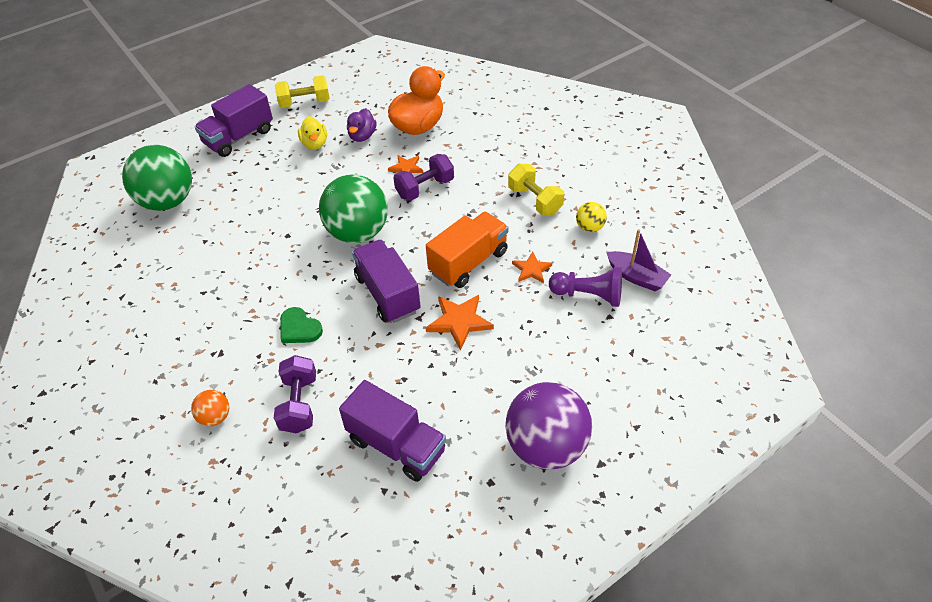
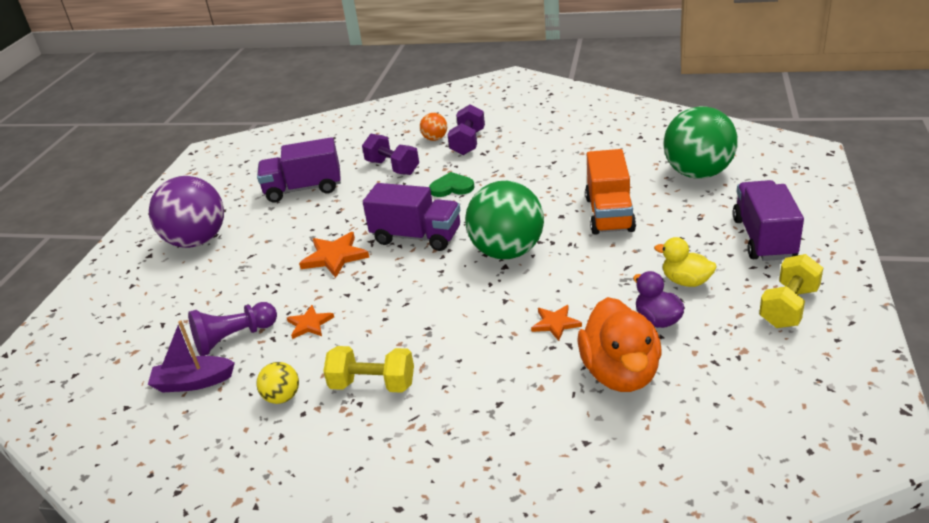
camera: 140 degrees right, 15 degrees down
(425, 188) = (505, 319): purple dumbbell -> purple dumbbell (468, 143)
(468, 262) = (376, 293): orange truck -> orange truck (609, 214)

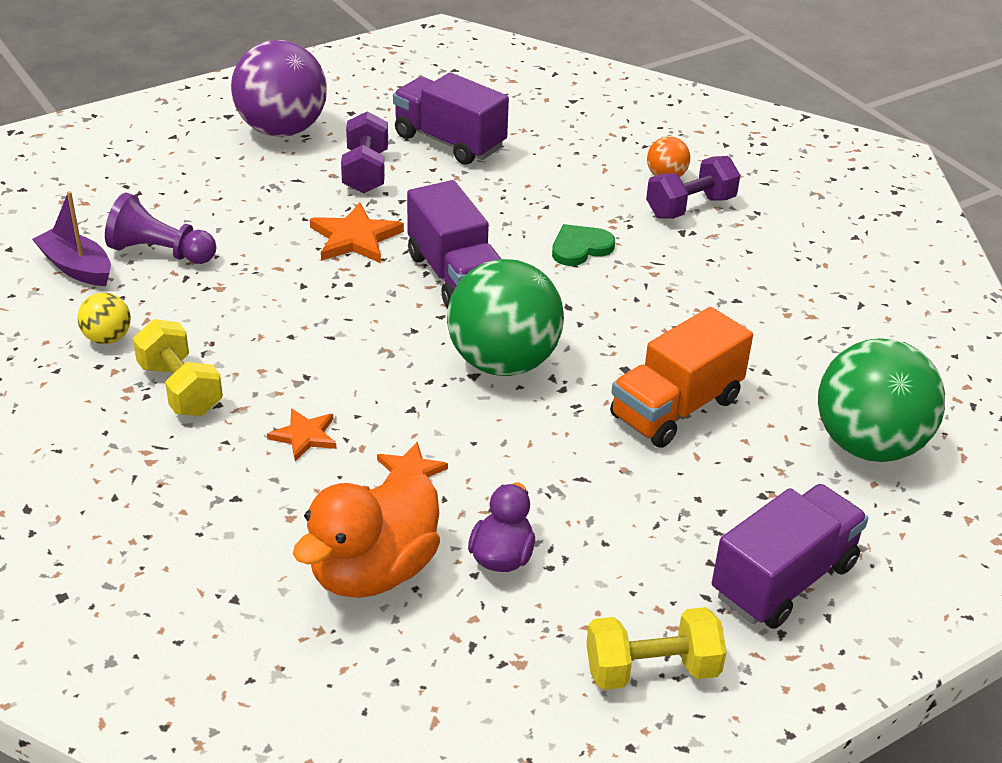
camera: 40 degrees right, 5 degrees up
(310, 324) = (230, 289): orange star -> orange star (304, 436)
(392, 167) = (566, 179): purple dumbbell -> purple dumbbell (365, 172)
(452, 187) = (580, 248): green heart -> green heart turned 75 degrees counterclockwise
(686, 281) = (606, 546): yellow duck -> none

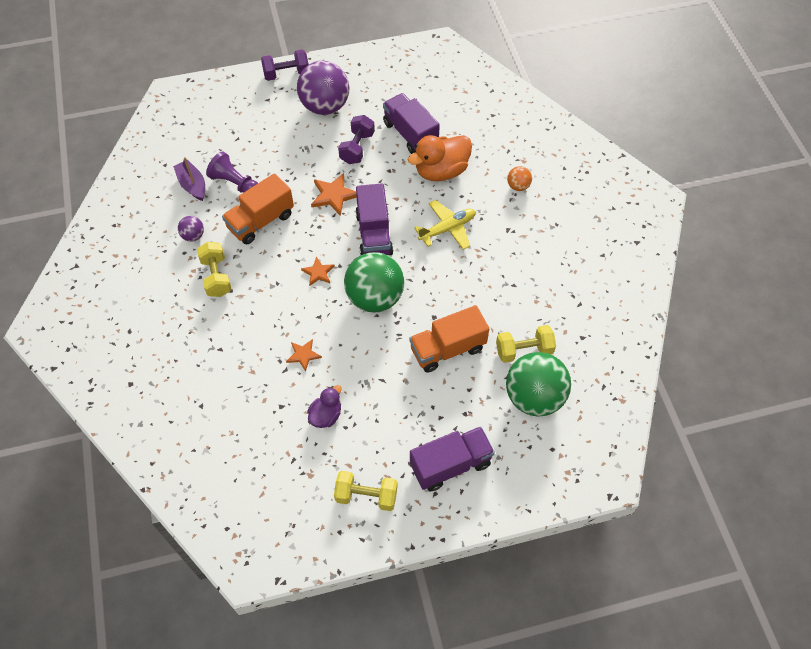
camera: 20 degrees right, 20 degrees up
(108, 338) = (193, 236): yellow ball -> purple ball
(233, 295) = (261, 221): none -> orange truck
(304, 436) = (263, 320): orange star -> orange star (318, 273)
(373, 571) = (265, 407): orange duck -> orange duck (441, 171)
(580, 248) = (447, 229): green heart -> yellow plane
(690, 207) = (520, 212): purple dumbbell -> purple dumbbell (286, 74)
(809, 383) = (524, 350): none -> yellow dumbbell

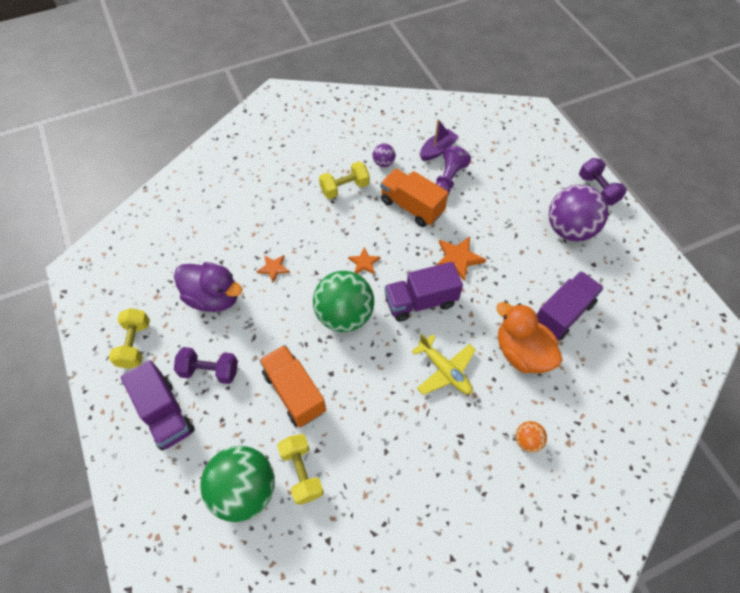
camera: 80 degrees right, 0 degrees up
(326, 415) = (213, 297): purple duck -> purple duck, size x1.75
(357, 148) = (525, 267): purple dumbbell -> purple dumbbell (210, 371)

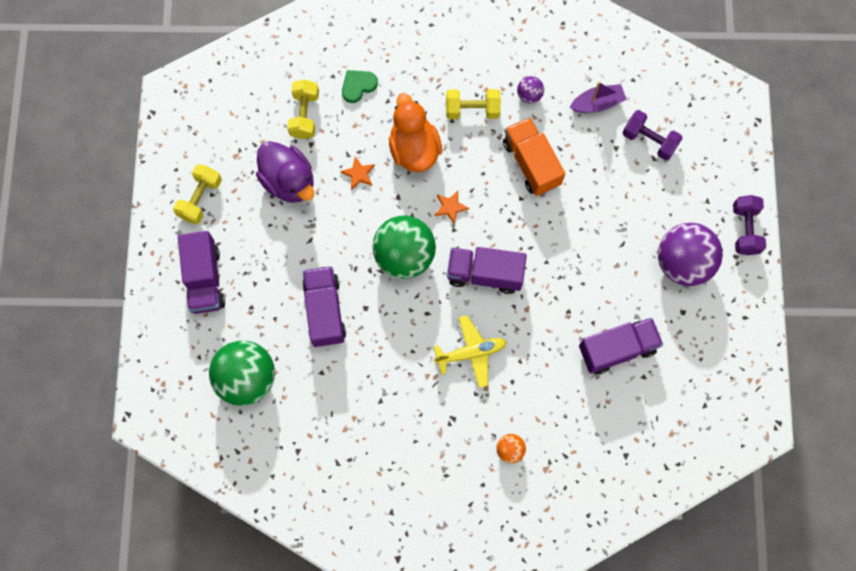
camera: 25 degrees right, 15 degrees up
(210, 371) = (257, 256): purple dumbbell -> purple dumbbell (649, 140)
(243, 205) = (358, 86): none -> green heart
(294, 392) = (325, 311): orange truck -> purple truck
(302, 472) = (300, 385): yellow dumbbell -> yellow dumbbell (304, 115)
(445, 370) = (471, 353): yellow plane -> yellow plane turned 90 degrees counterclockwise
(448, 179) = (589, 146): purple pawn -> none
(458, 258) = (547, 244): orange star -> none
(521, 352) = (553, 369): orange duck -> orange duck (414, 149)

